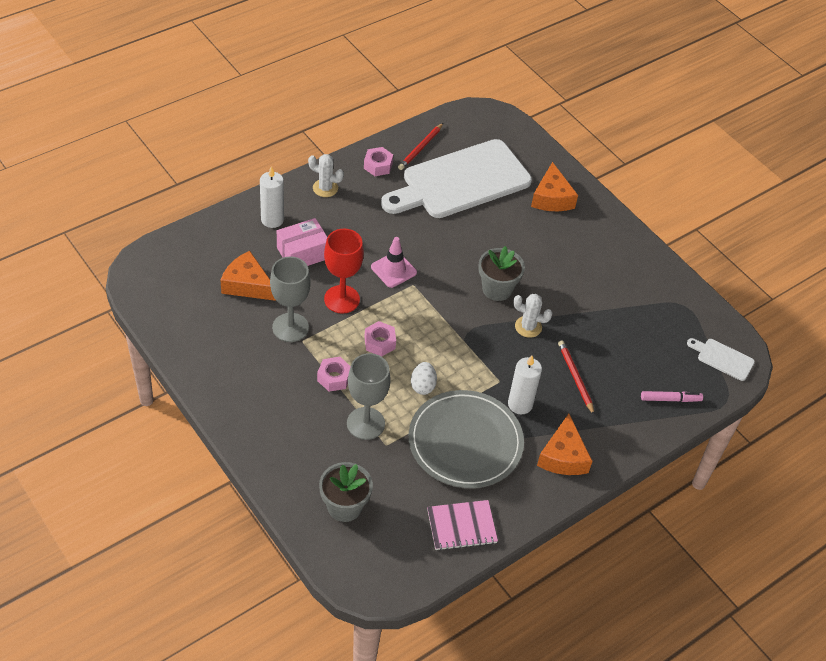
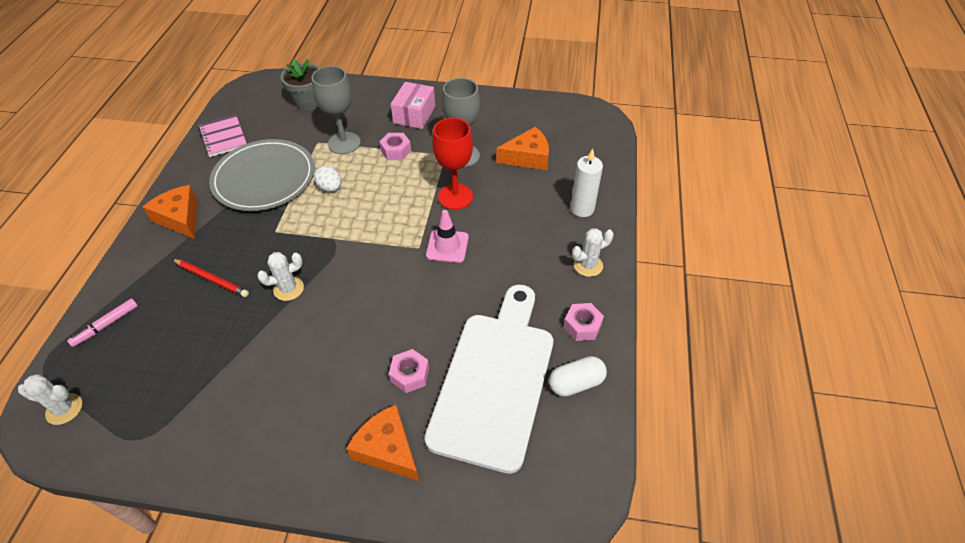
camera: 140 degrees right, 0 degrees up
(303, 253) = (526, 204): pink box -> pink box (414, 114)
(379, 342) = (392, 191): pink nut -> pink nut (410, 375)
(420, 148) = (576, 383): red pencil -> white capsule
(461, 526) = (223, 137): pink notebook -> pink notebook turned 60 degrees counterclockwise
(497, 289) = (347, 299): grey flower pot -> none
(520, 404) = (244, 227): white candle -> none
(722, 358) = (64, 409): white cutting board -> white cactus

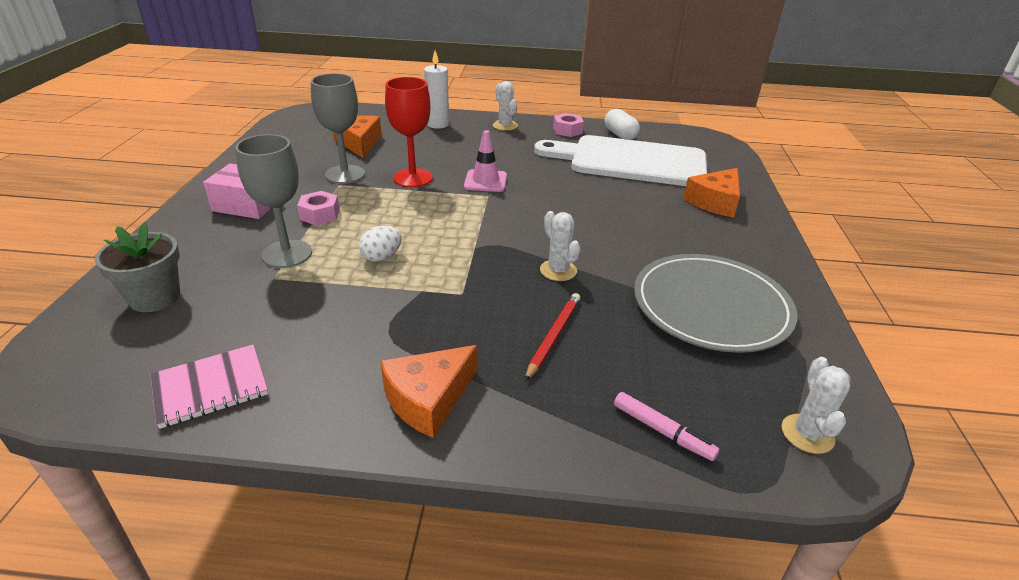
camera: 95 degrees left, 15 degrees down
(264, 178) = (346, 319): grey plate -> grey plate (711, 306)
(410, 375) = (641, 195): pink nut -> none

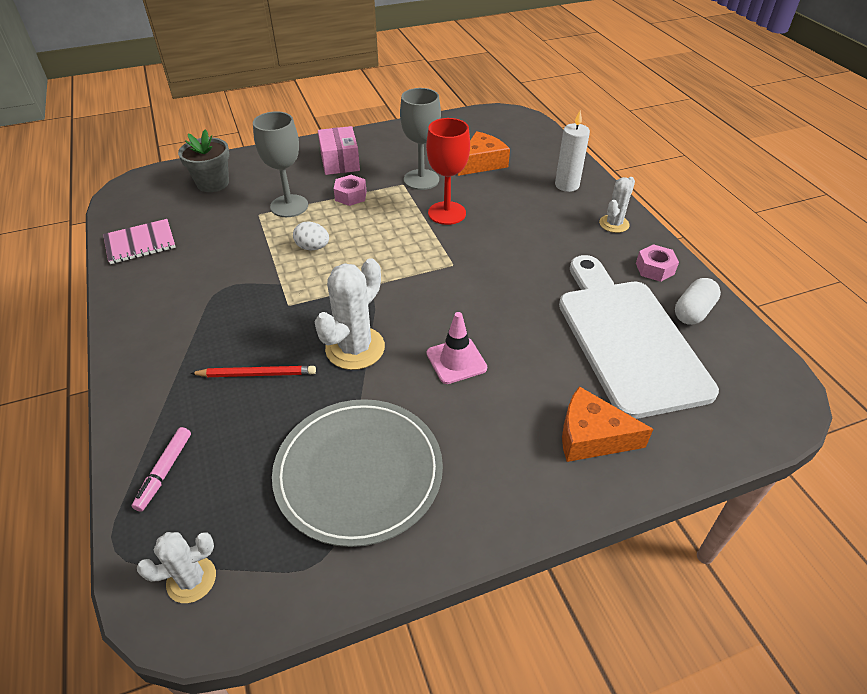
camera: 65 degrees right, 10 degrees up
(210, 387) = (140, 243): pink notebook -> pink notebook turned 60 degrees counterclockwise
(428, 399) = (159, 333): orange cheese -> none
(485, 181) = (479, 254): pink traffic cone -> pink traffic cone (456, 361)
(558, 270) = (355, 348): white cactus -> white cactus, size x1.64

